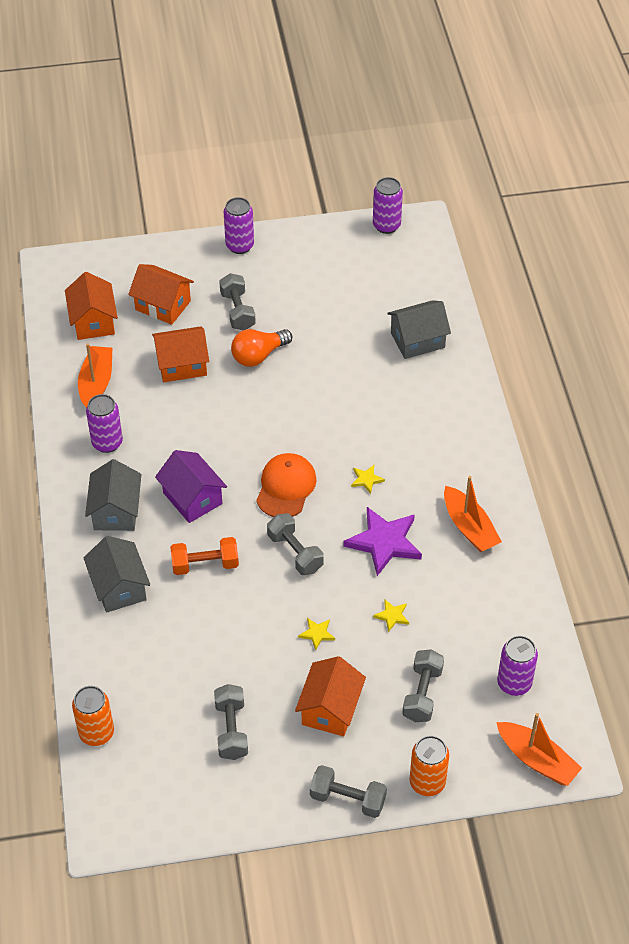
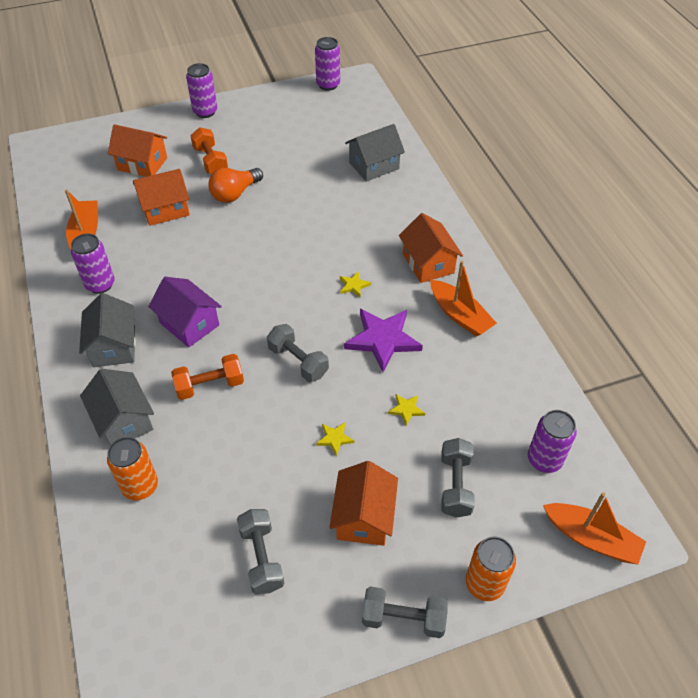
camera: 10 degrees left, 0 degrees up
(93, 321) = (79, 183): orange house -> orange house (428, 263)
(96, 733) = (111, 586): orange can -> orange can (140, 486)
(237, 311) = (210, 161): grey dumbbell -> orange dumbbell
(286, 487) = (278, 302): orange cap -> none

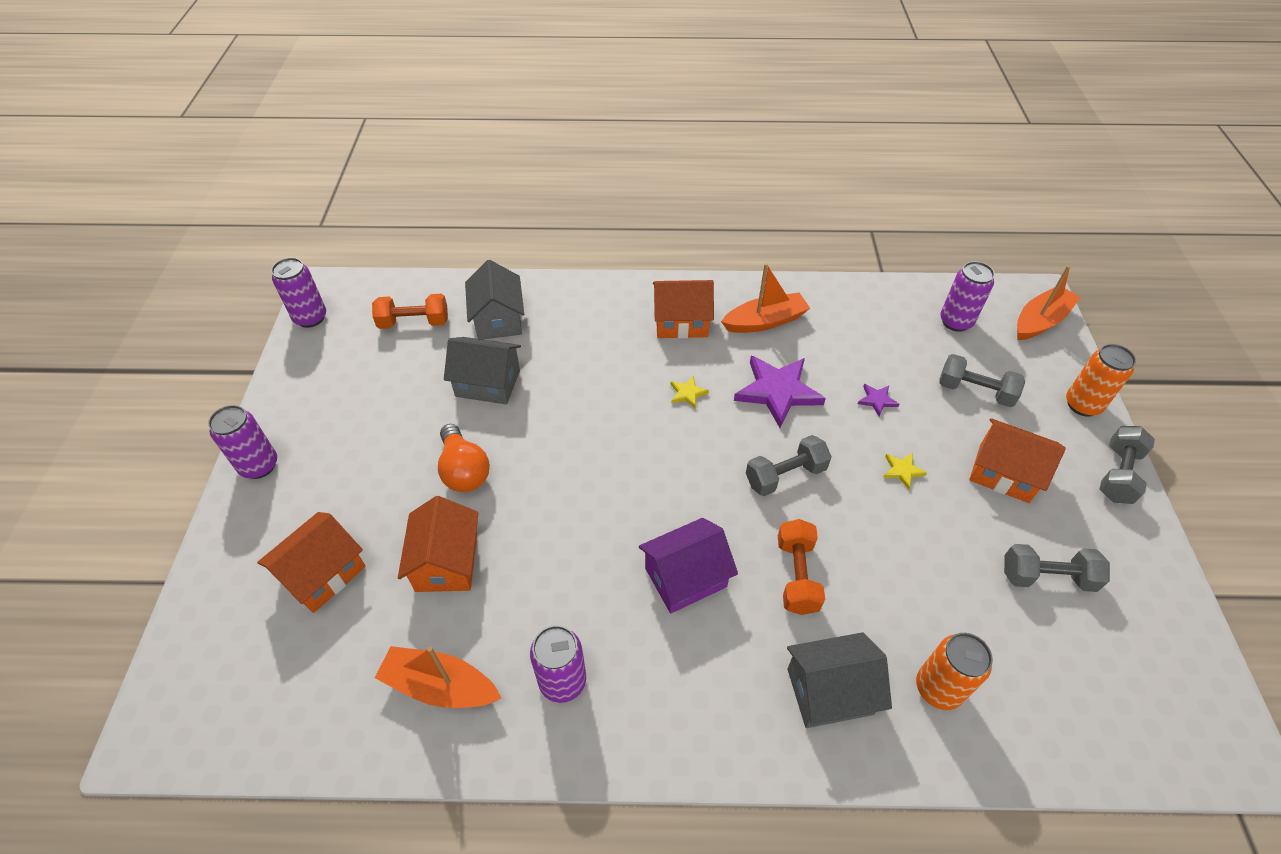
camera: 70 degrees left, 0 degrees up
(114, 346) = (693, 681): grey house -> grey house (488, 383)
(210, 161) = (376, 483): orange dumbbell -> orange dumbbell (414, 322)
(406, 409) = (877, 400): yellow star -> purple star

